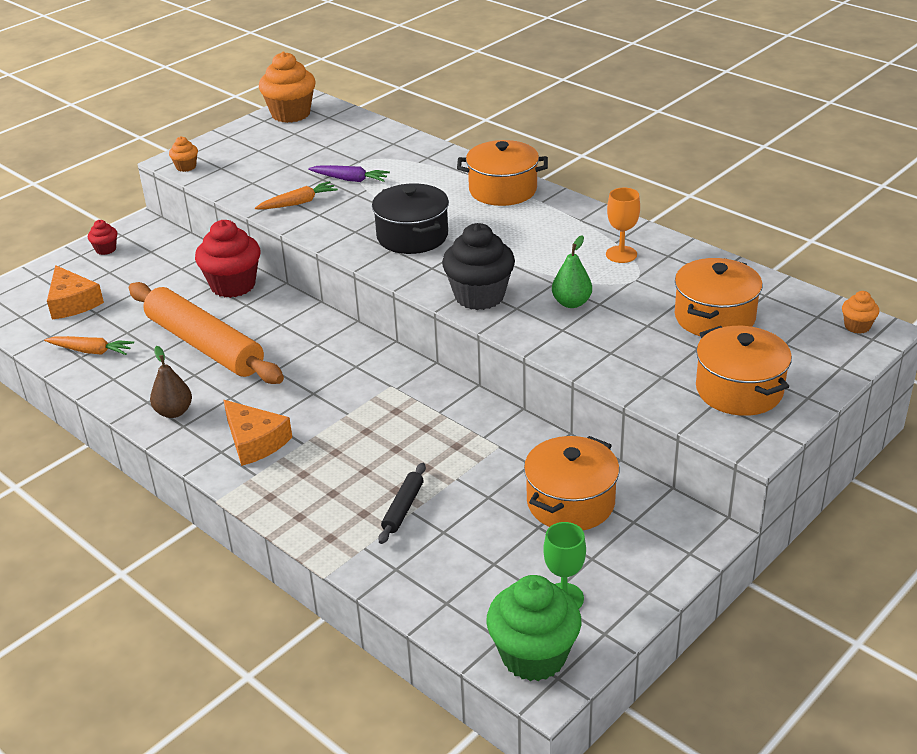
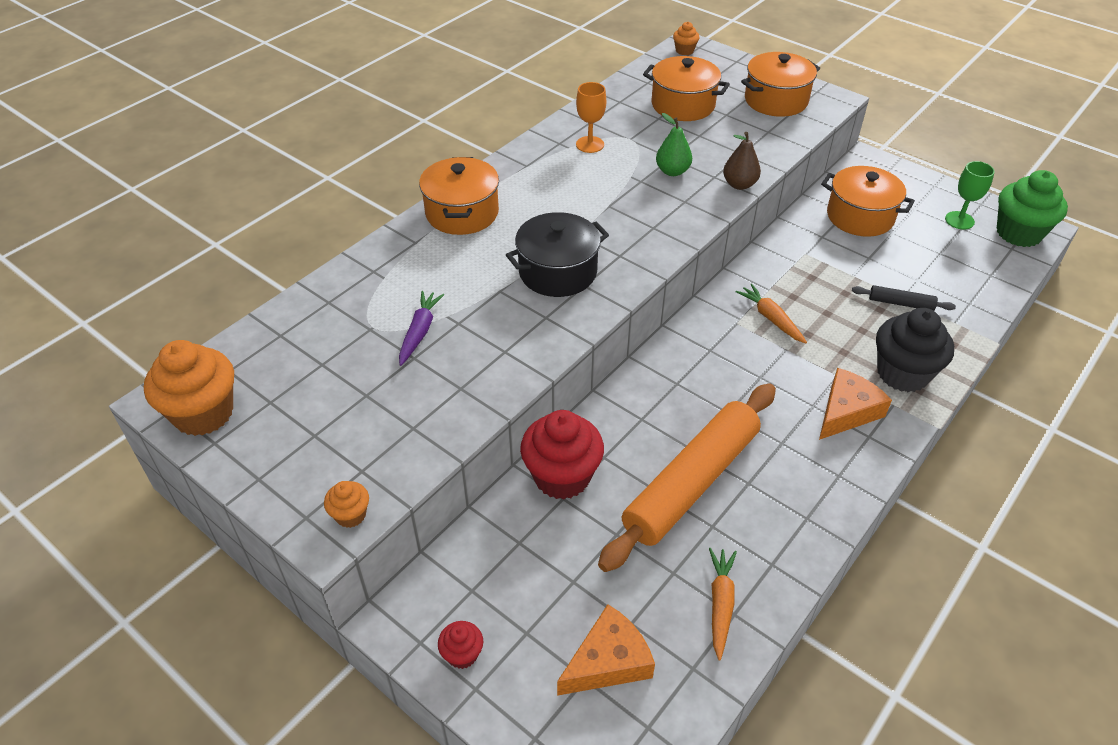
camera: 95 degrees left, 10 degrees up
(174, 412) = (819, 488): brown pear -> brown pear (739, 184)
(298, 203) = (475, 373): orange carrot -> orange carrot (771, 318)
(479, 296) = (668, 223): black cupcake -> black cupcake (902, 373)

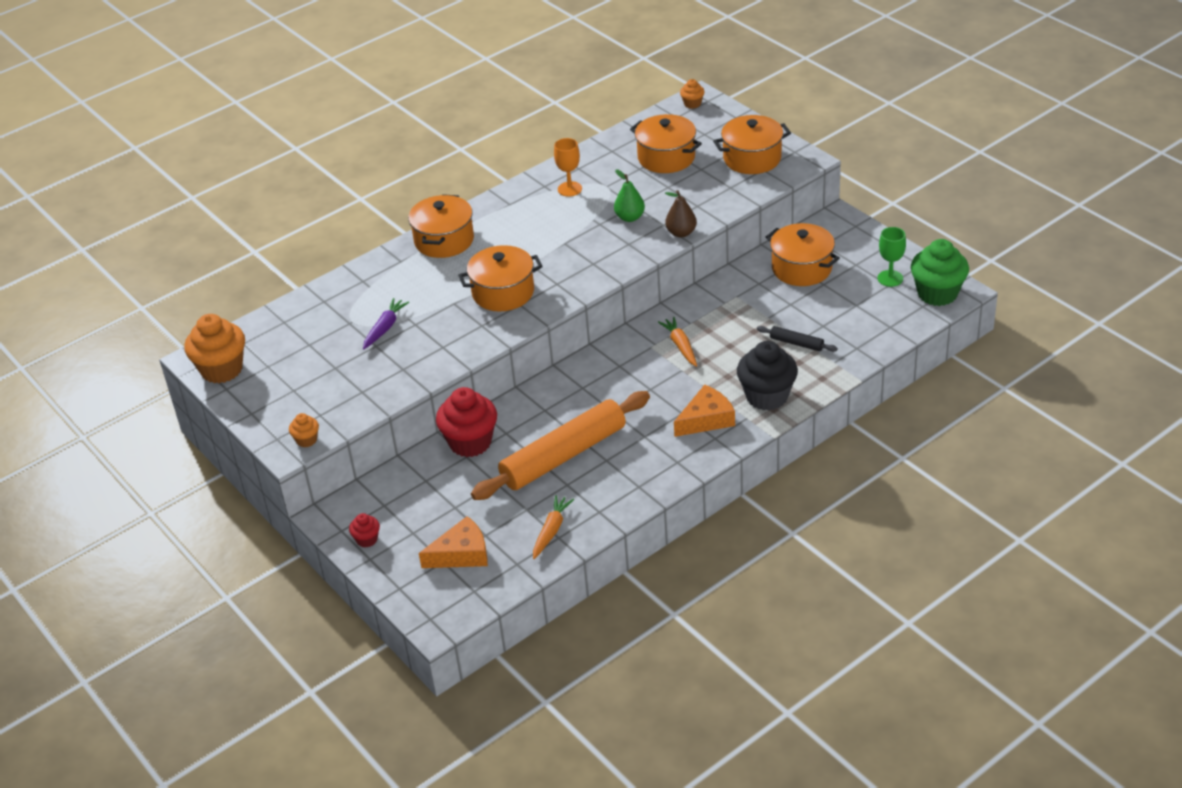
camera: 15 degrees right, 5 degrees down
(557, 272) = (503, 292): black pot -> orange pot

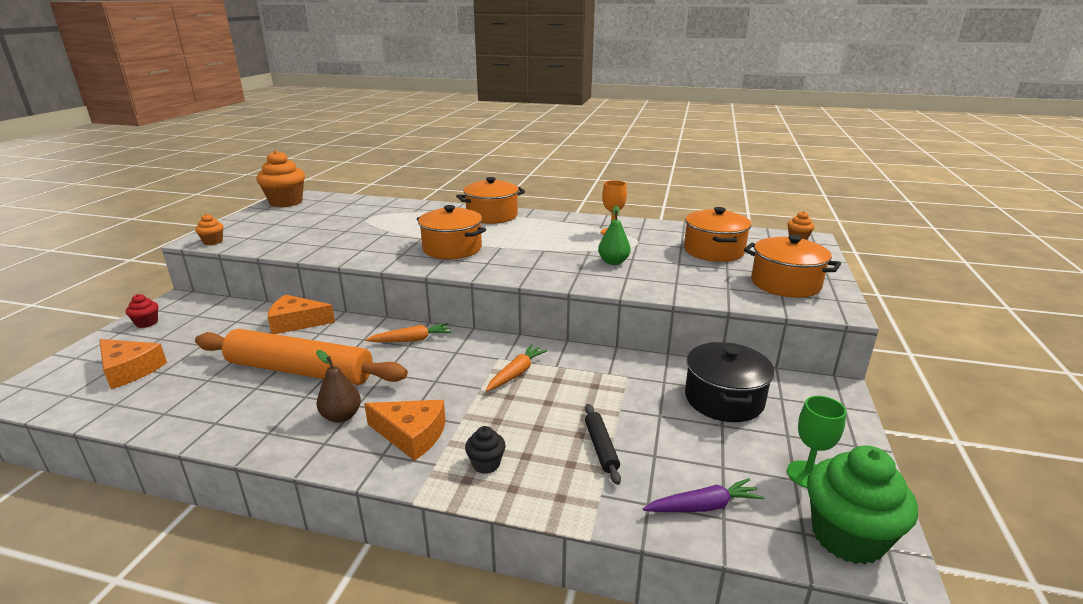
camera: 50 degrees right, 15 degrees down
(385, 328) = (369, 227): purple carrot -> purple carrot (703, 506)
(470, 442) = (296, 322): red cupcake -> orange cheese
(551, 531) = (174, 405): orange carrot -> orange carrot (412, 340)
(681, 233) = (627, 288): brown pear -> brown pear (341, 416)
(767, 396) = (486, 464): black cupcake -> black cupcake, size x0.48
(801, 268) = (724, 399): orange pot -> black pot

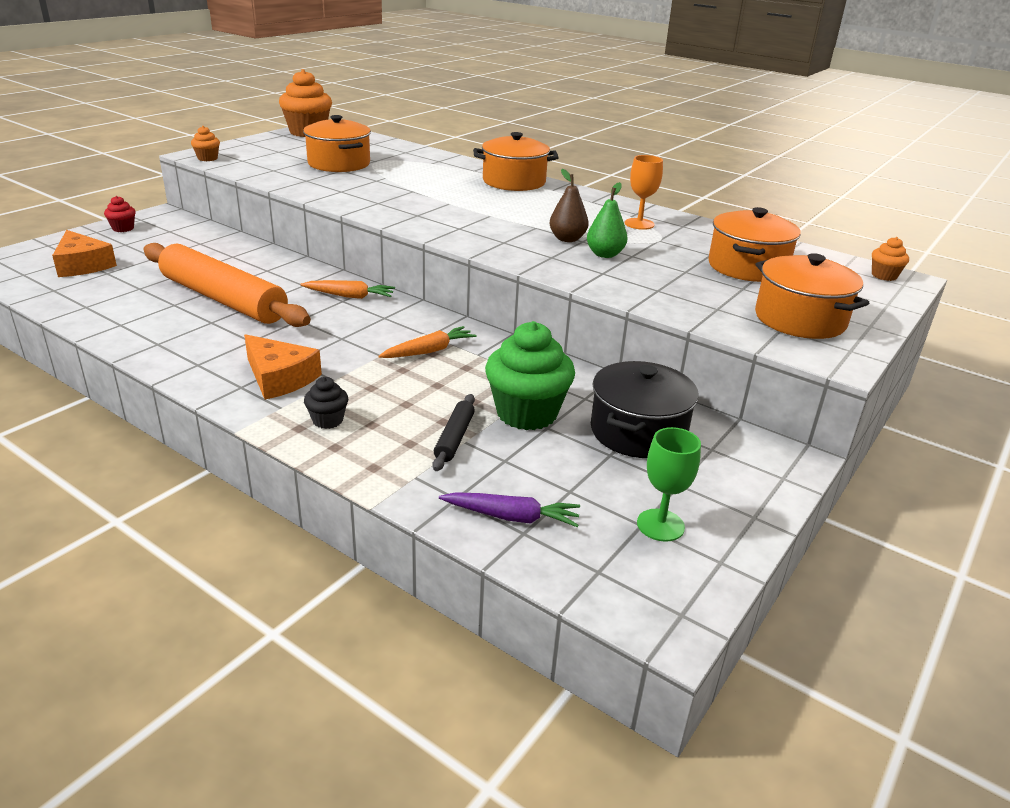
camera: 20 degrees right, 5 degrees up
(296, 322) = (253, 256): orange cheese -> none
(341, 416) = (229, 346): brown pear -> brown pear (567, 239)
(452, 249) = (435, 207): orange pot -> orange pot (339, 164)
(847, 537) = (644, 590): green cupcake -> green cupcake (527, 413)

